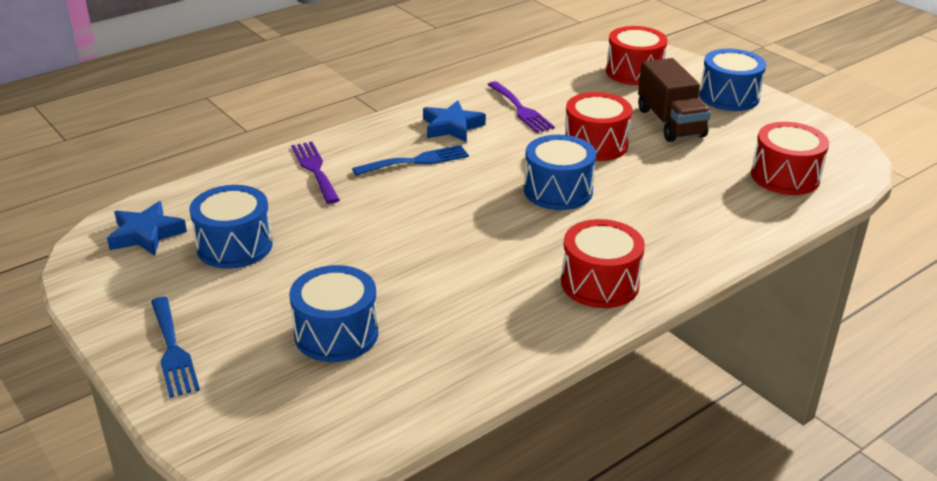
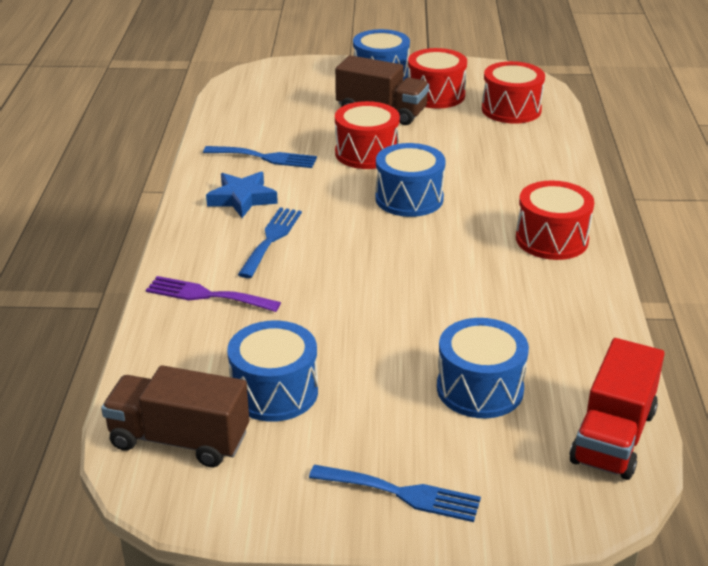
camera: 50 degrees left, 0 degrees up
(146, 234) = (179, 440): blue star -> brown truck
(346, 429) = (613, 436): none -> red truck
(521, 109) = (265, 157): purple fork -> blue fork
(634, 72) = (287, 88): red drum -> red drum (436, 95)

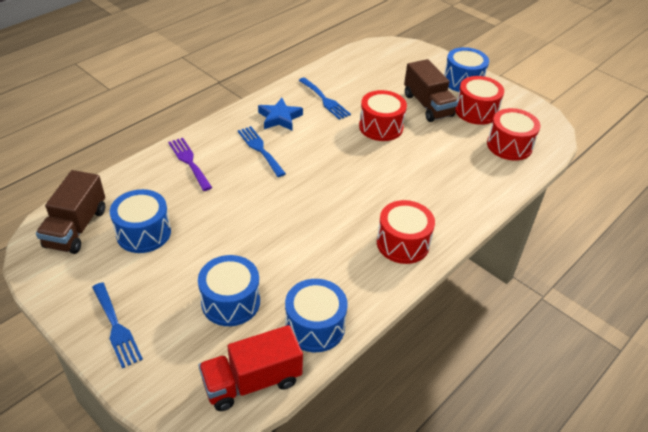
camera: 40 degrees right, 10 degrees up
(179, 440) = (76, 228): brown truck -> brown truck turned 135 degrees counterclockwise
(271, 239) = (260, 149): blue fork -> blue fork turned 90 degrees counterclockwise
(409, 198) = (362, 168): blue drum -> blue drum (315, 326)

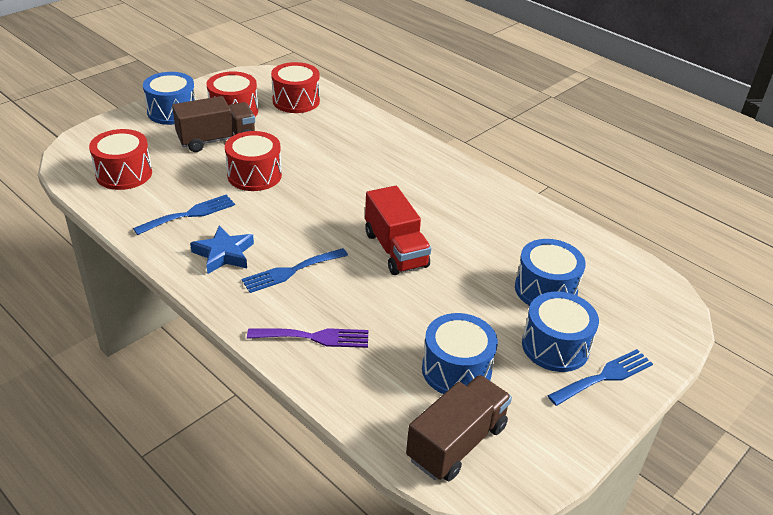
camera: 90 degrees left, 5 degrees down
(76, 228) = (457, 442): brown truck -> brown truck turned 60 degrees counterclockwise
(189, 162) = (314, 337): purple fork -> purple fork turned 150 degrees counterclockwise
(252, 381) = (632, 273): red truck -> red truck (395, 250)
(315, 326) = (559, 234): blue drum -> blue drum (555, 346)
(403, 243) = (444, 177): red drum -> red drum (124, 174)

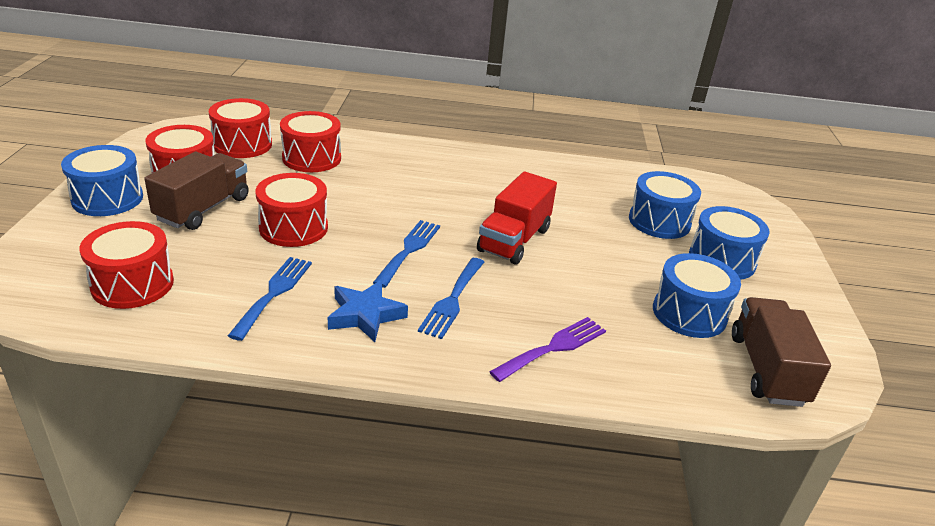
camera: 40 degrees left, 5 degrees down
(330, 128) = (311, 158): none -> red drum
(395, 250) = (514, 240): red truck -> red truck turned 90 degrees clockwise
(604, 376) = (777, 265): blue fork -> blue fork (409, 250)

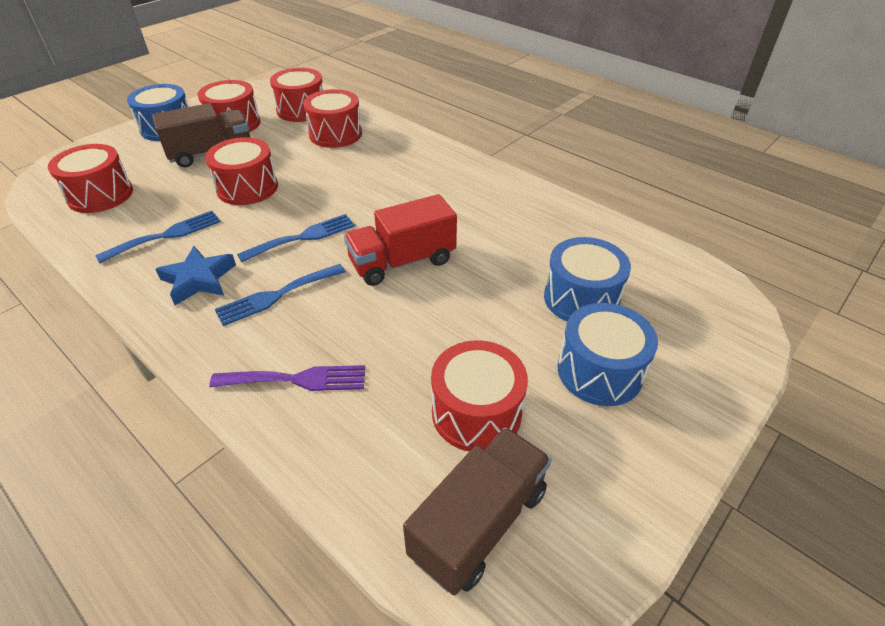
camera: 40 degrees right, 10 degrees up
(689, 313) = (476, 412): blue drum -> red drum

